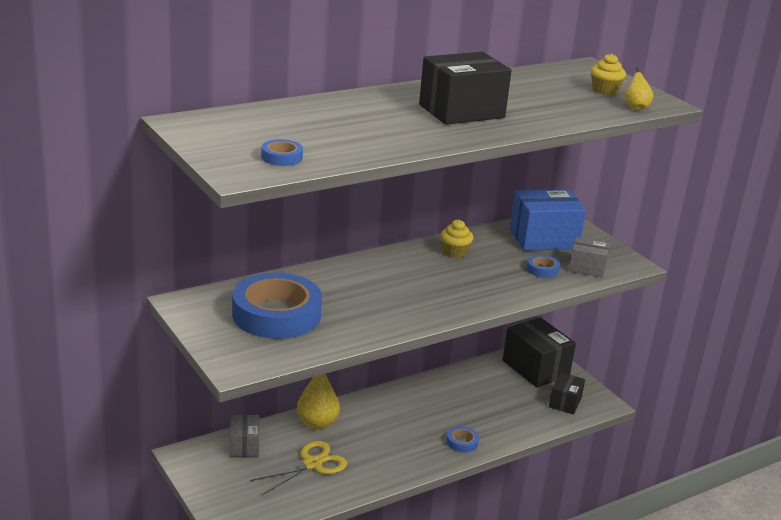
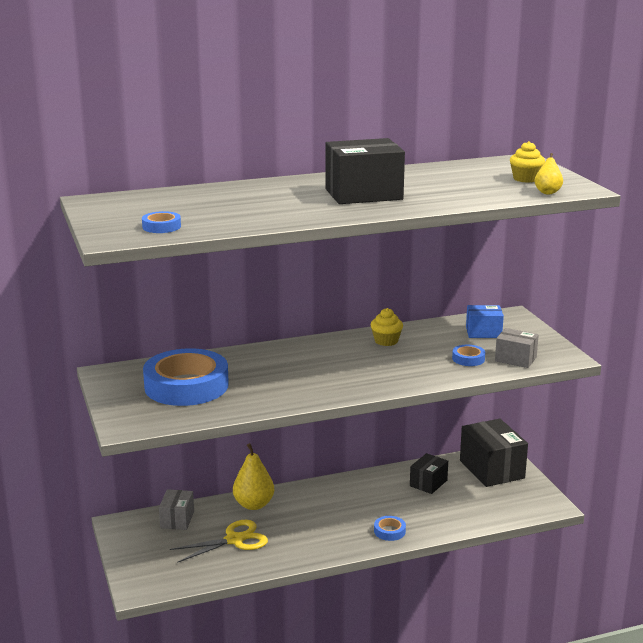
camera: 15 degrees right, 5 degrees down
(543, 238) = (483, 332): blue box -> blue box, size x0.56
(565, 402) = (510, 502): black box -> black box (428, 483)

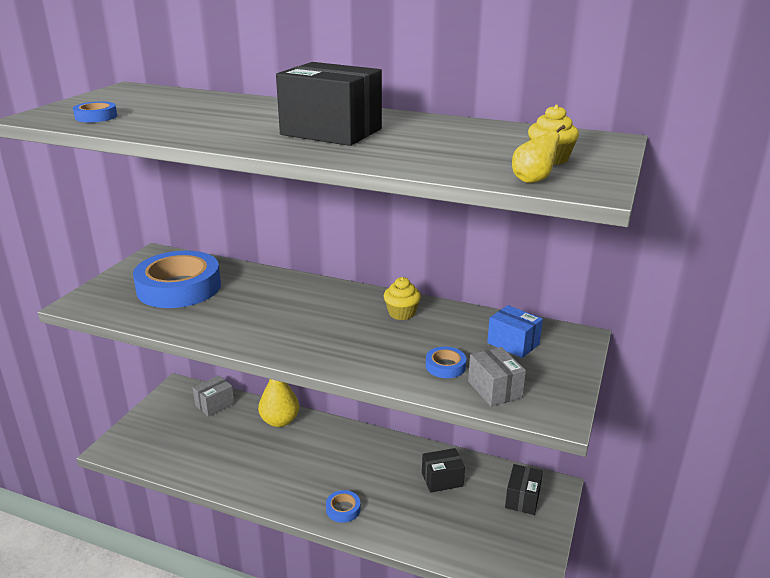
camera: 40 degrees right, 5 degrees up
(234, 540) = (224, 444): yellow scissors -> none
(492, 469) = (522, 499): black box -> black box, size x0.56

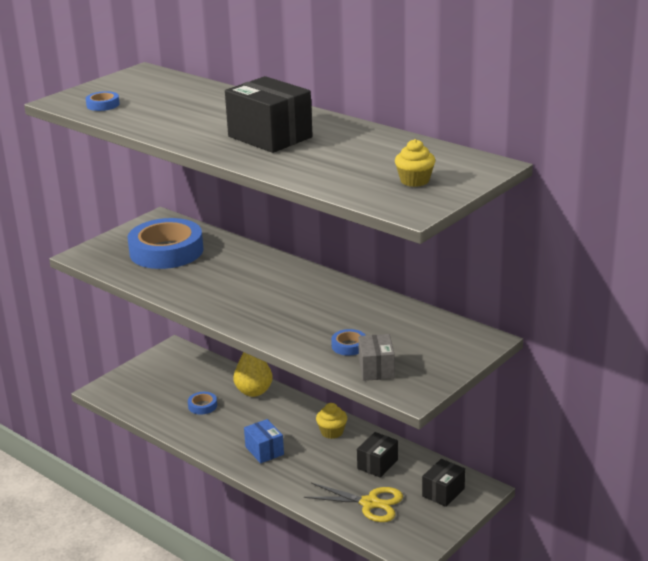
camera: 20 degrees right, 0 degrees up
(215, 404) = (201, 368): grey box -> none
(343, 509) = (276, 471): blue tape -> blue tape (202, 406)
(401, 313) = (342, 298): yellow cupcake -> yellow cupcake (332, 432)
(442, 479) = (377, 464): black box -> black box turned 60 degrees counterclockwise
(458, 528) = (370, 503): none -> yellow scissors
(513, 343) = (421, 336): blue box -> blue box (264, 450)
(533, 180) = (378, 199): yellow pear -> none

